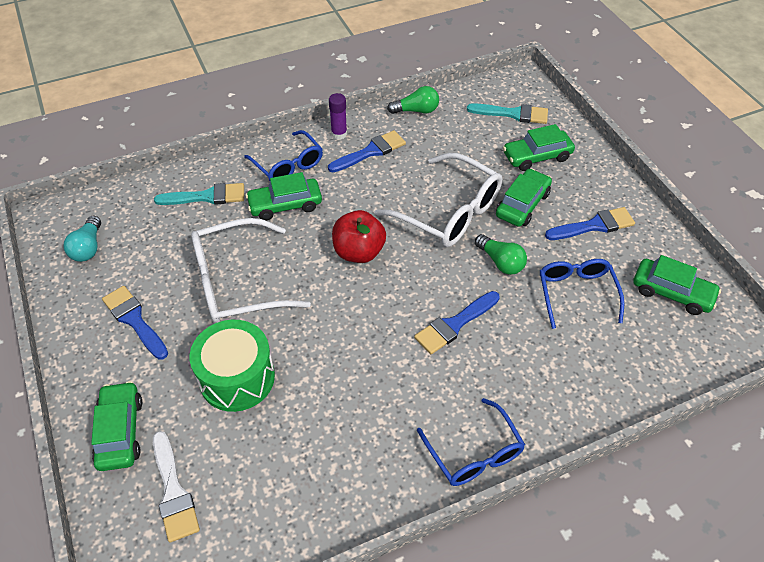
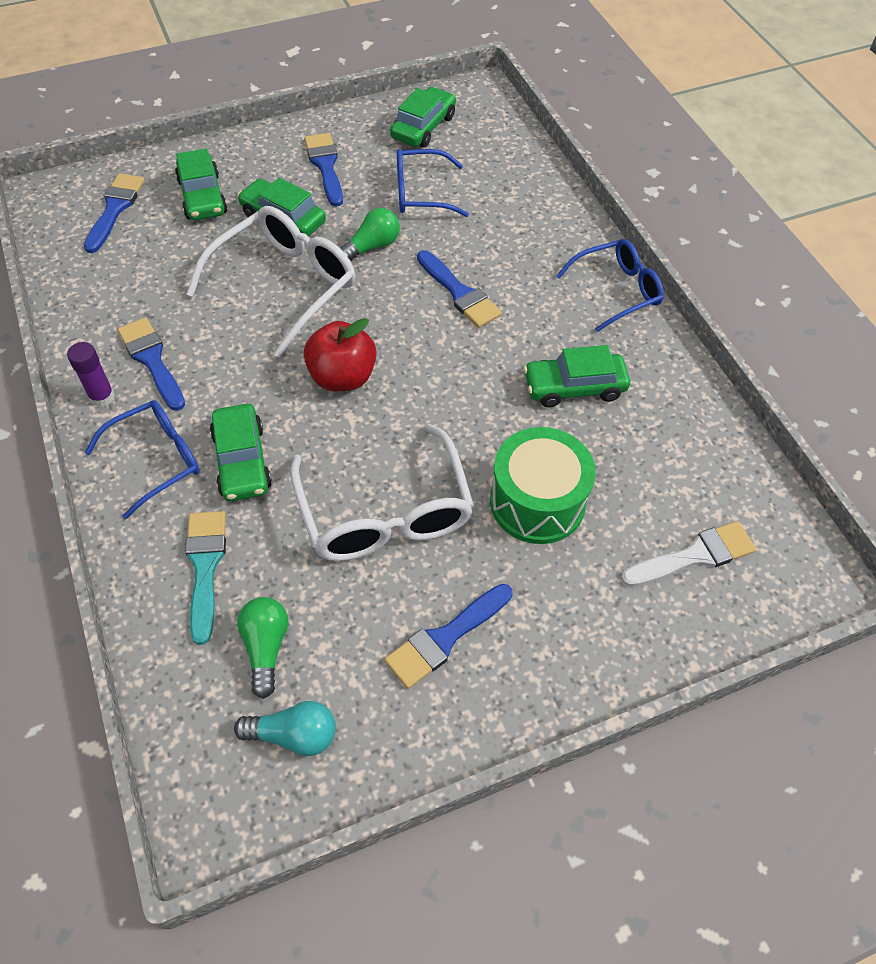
camera: 90 degrees left, 5 degrees up
(120, 431) = (623, 628): green car -> green car (574, 387)
(416, 110) = (76, 305): green light bulb -> green light bulb (266, 647)
(513, 114) = (115, 209): turquoise brush -> blue brush

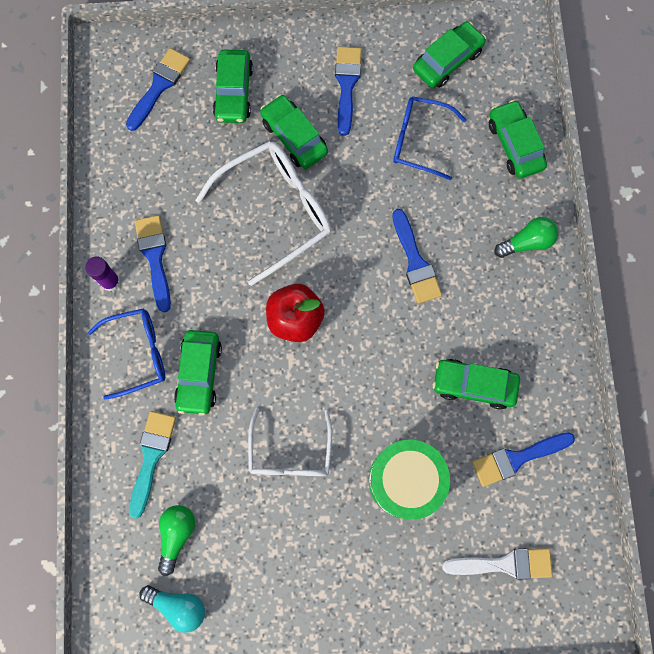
camera: 20 degrees right, 20 degrees up
(371, 247) = (358, 190): green light bulb -> green light bulb (526, 242)
(385, 512) = (290, 453): white glasses -> white glasses, size x0.65
(445, 638) = (300, 569): blue brush -> blue brush (517, 458)
(521, 175) = (514, 144): none -> green car
(617, 290) = (547, 298): blue glasses -> none

